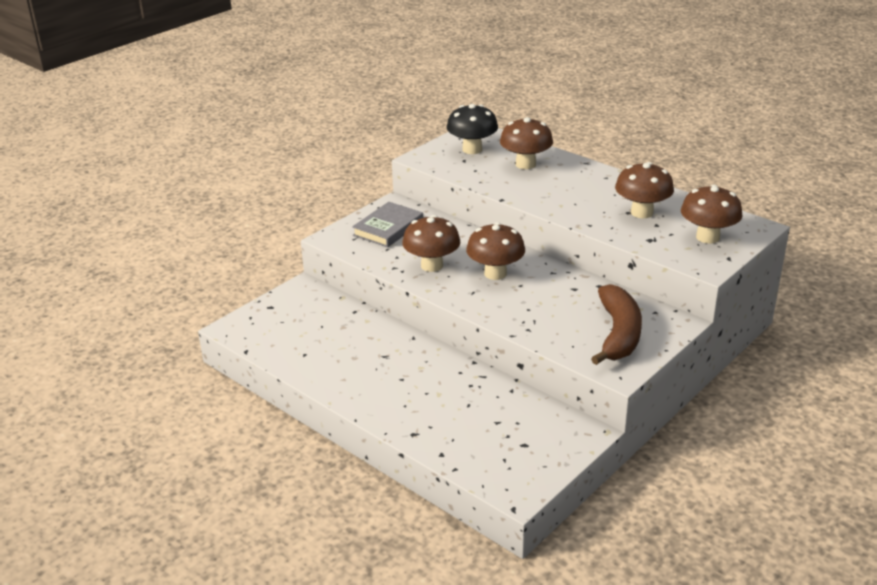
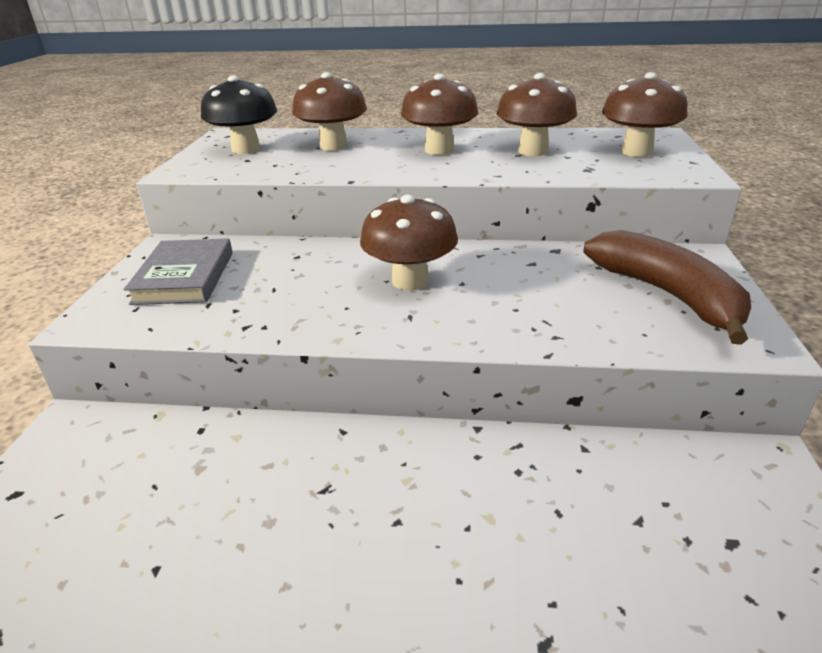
camera: 35 degrees left, 0 degrees up
(432, 265) = (305, 302): brown mushroom -> brown mushroom (439, 150)

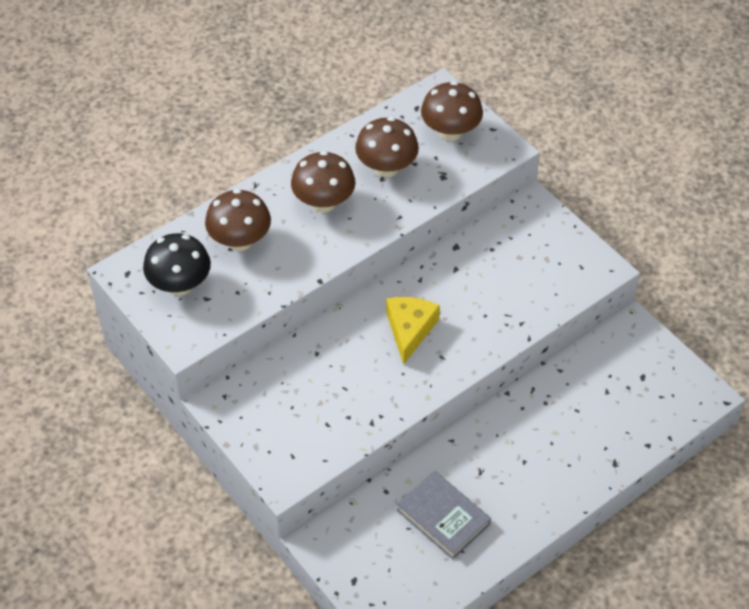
camera: 45 degrees left, 20 degrees up
(185, 277) = (279, 416): grey book -> grey book (443, 517)
(410, 281) = (409, 330): brown mushroom -> yellow cheese
(667, 295) = (543, 254): brown banana -> none

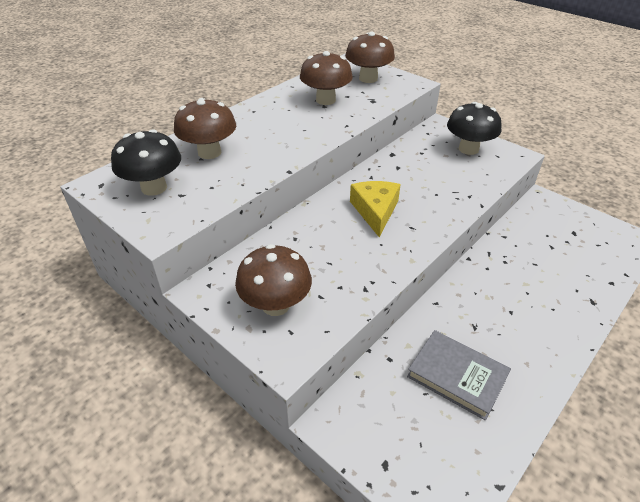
camera: 10 degrees left, 10 degrees down
(324, 202) = (279, 123): brown mushroom -> brown mushroom (275, 305)
(551, 251) = (468, 149): none -> black mushroom

